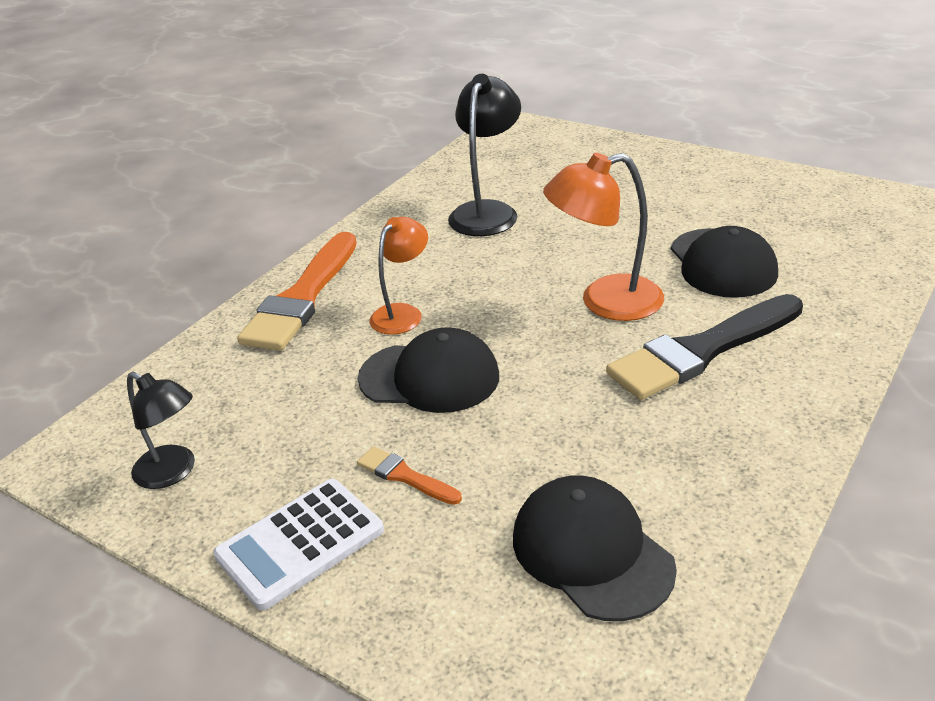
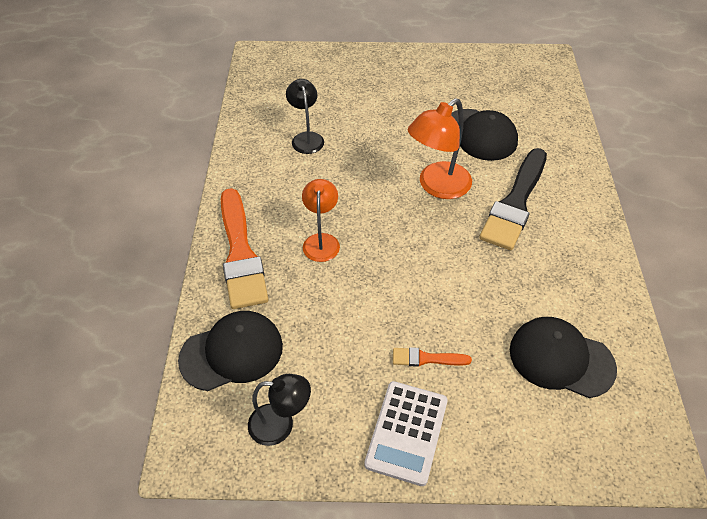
camera: 35 degrees left, 15 degrees up
(429, 377) = (381, 283): black cap -> black cap (232, 352)
(487, 212) = (306, 138): black lamp -> black lamp, size x0.65

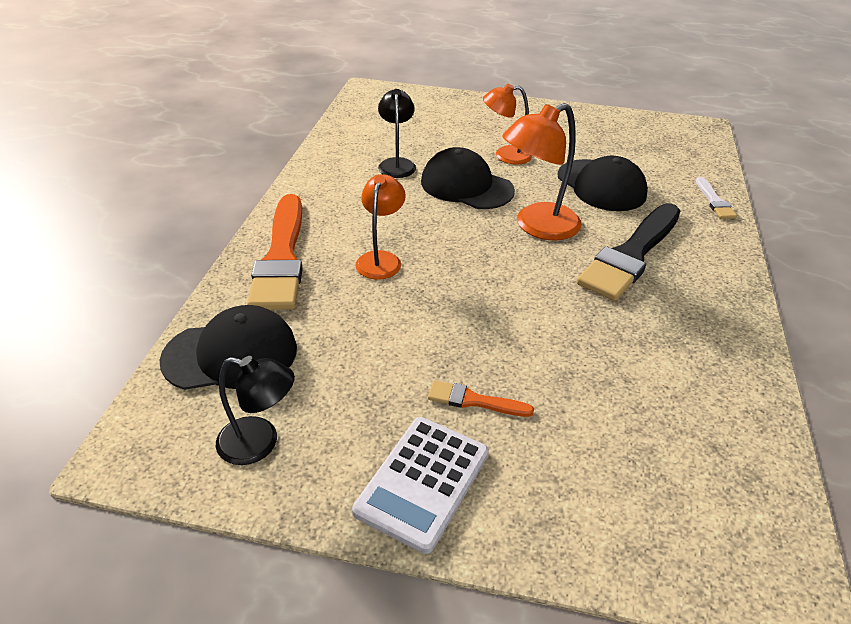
camera: 10 degrees right, 10 degrees down
(395, 114) = (505, 155): none -> orange lamp
(561, 359) = (659, 431): black cap -> black cap (466, 186)
(570, 137) = (714, 201): none -> white brush

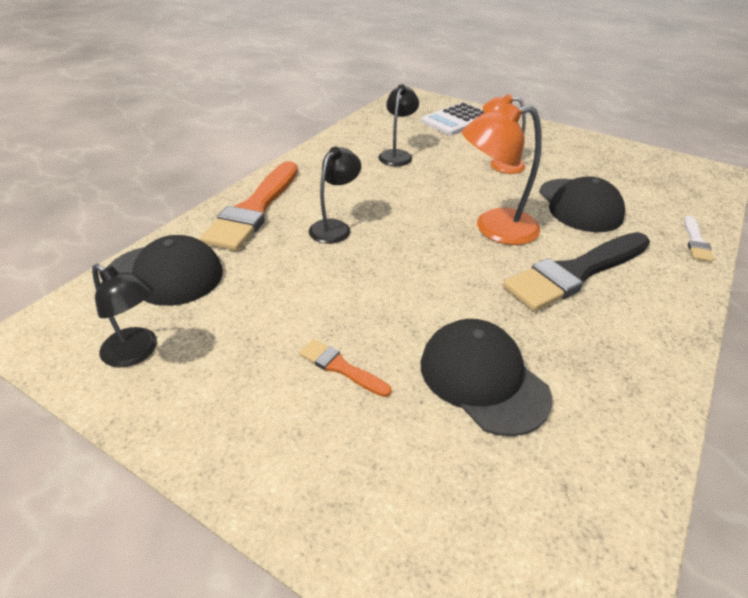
camera: 20 degrees right, 0 degrees up
(381, 259) = (335, 227): orange lamp -> black lamp
(423, 482) = (248, 428): white calculator -> white calculator (456, 120)
(466, 186) = (448, 183): black cap -> black cap (483, 379)

